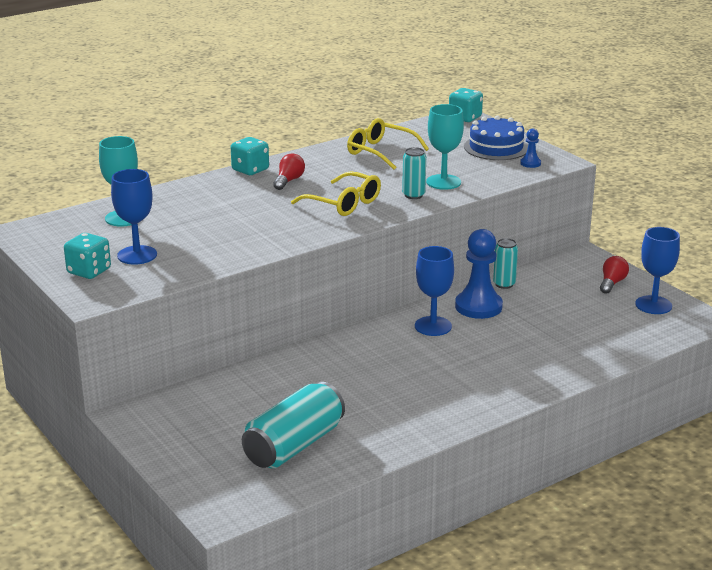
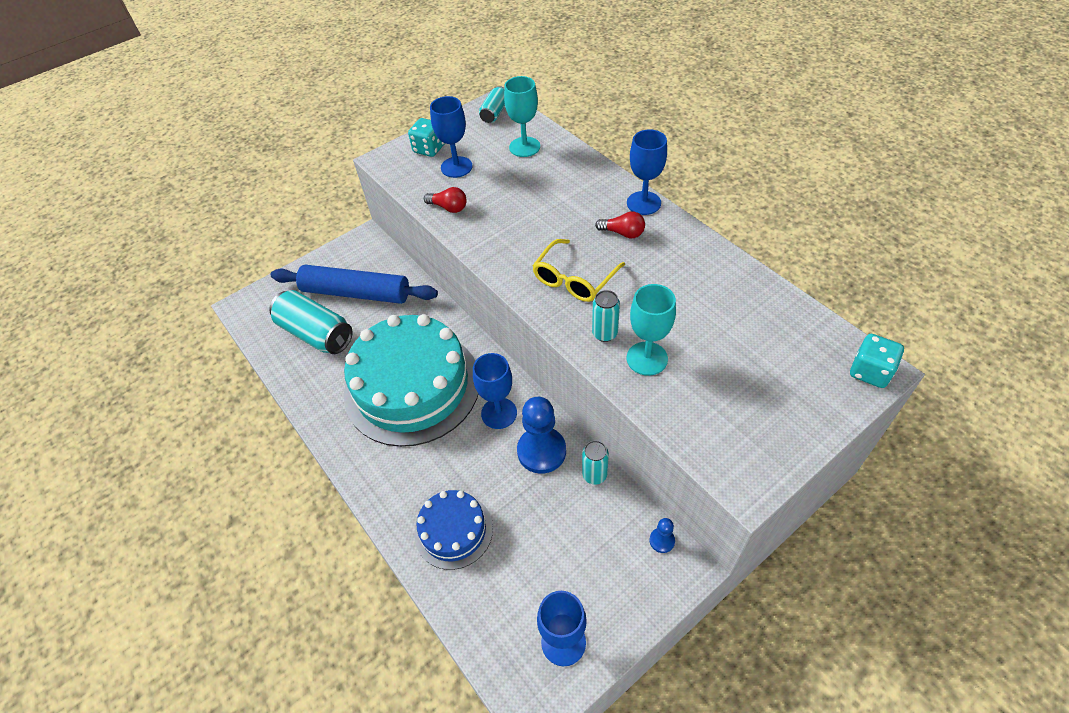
camera: 90 degrees right, 25 degrees up
(42, 232) = (495, 113): none -> turquoise can
(231, 418) = (356, 293): none -> blue rolling pin
(250, 170) = (643, 203): turquoise dice -> blue goblet
(380, 152) = (721, 296): yellow glasses -> none
(391, 375) = (412, 386): none -> turquoise cake
(496, 147) = (773, 409): blue cake -> blue cake (453, 530)
(530, 163) = (729, 448): blue pawn -> blue pawn (662, 540)
(612, 283) = (614, 595): red light bulb -> red light bulb (448, 207)

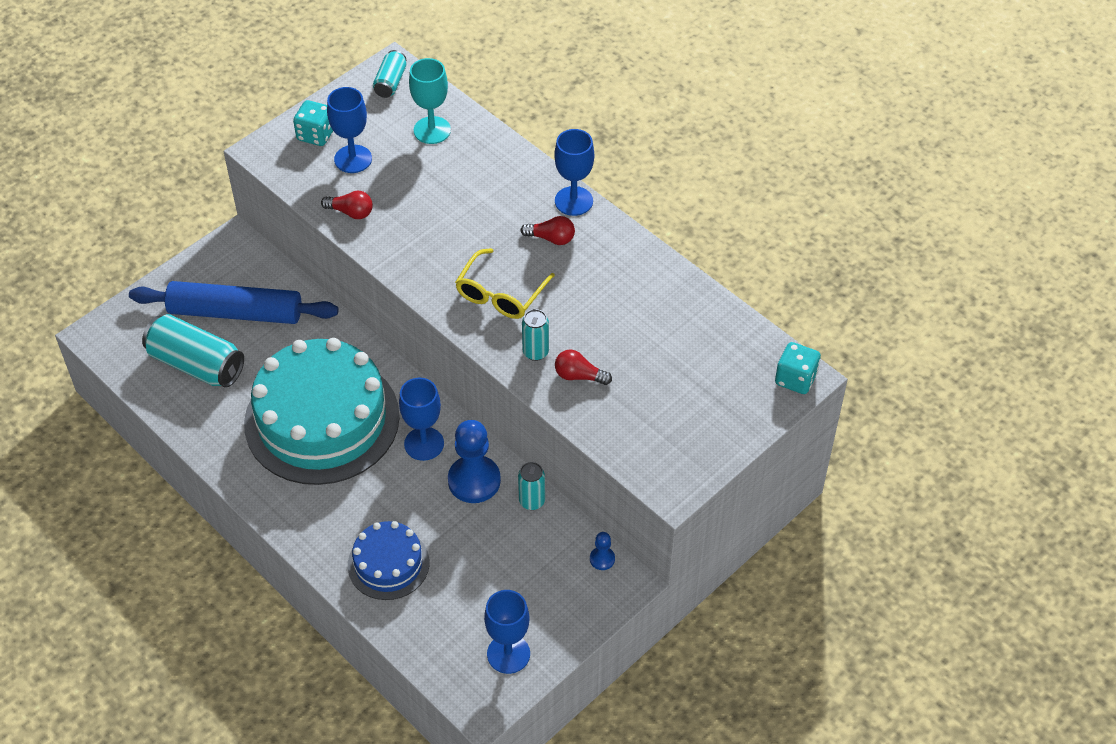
camera: 10 degrees left, 0 degrees up
(647, 358) = (579, 376): turquoise goblet -> red light bulb

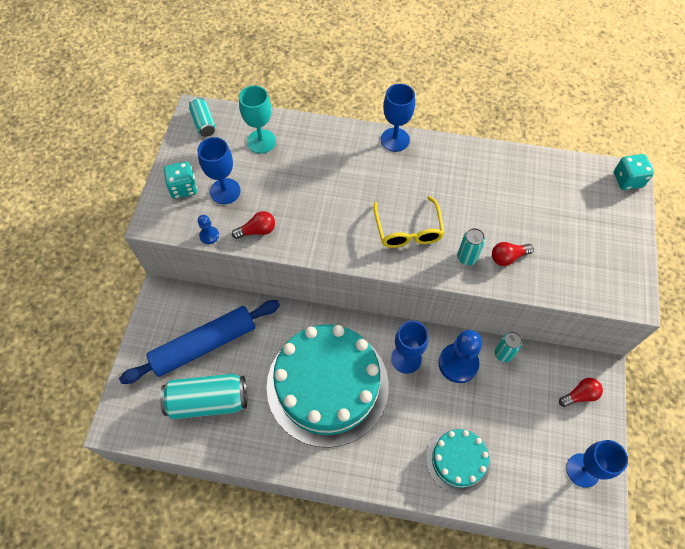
camera: 35 degrees left, 10 degrees up
(388, 564) = (458, 460): blue cake -> turquoise cake
(551, 238) = (404, 173): red light bulb -> red light bulb (579, 395)
(602, 559) = (576, 364): blue pawn -> blue pawn (209, 235)

